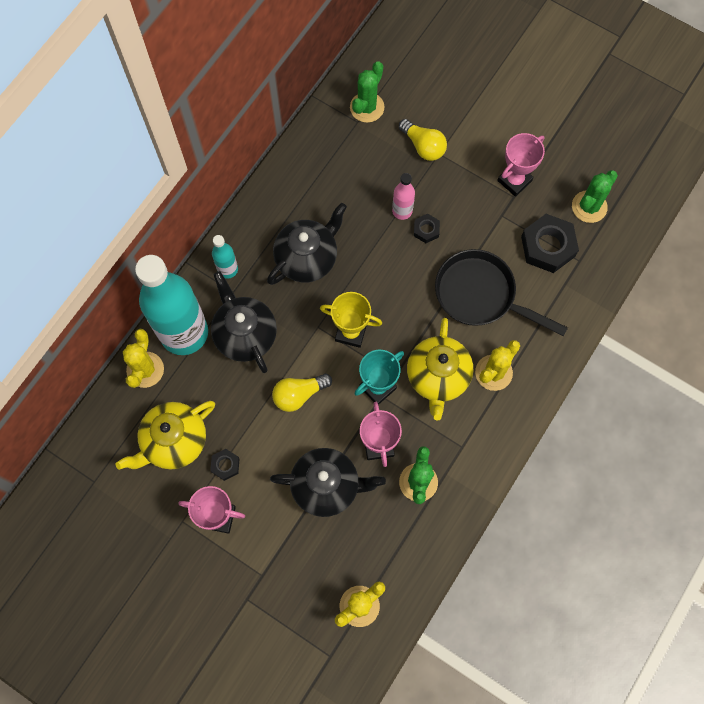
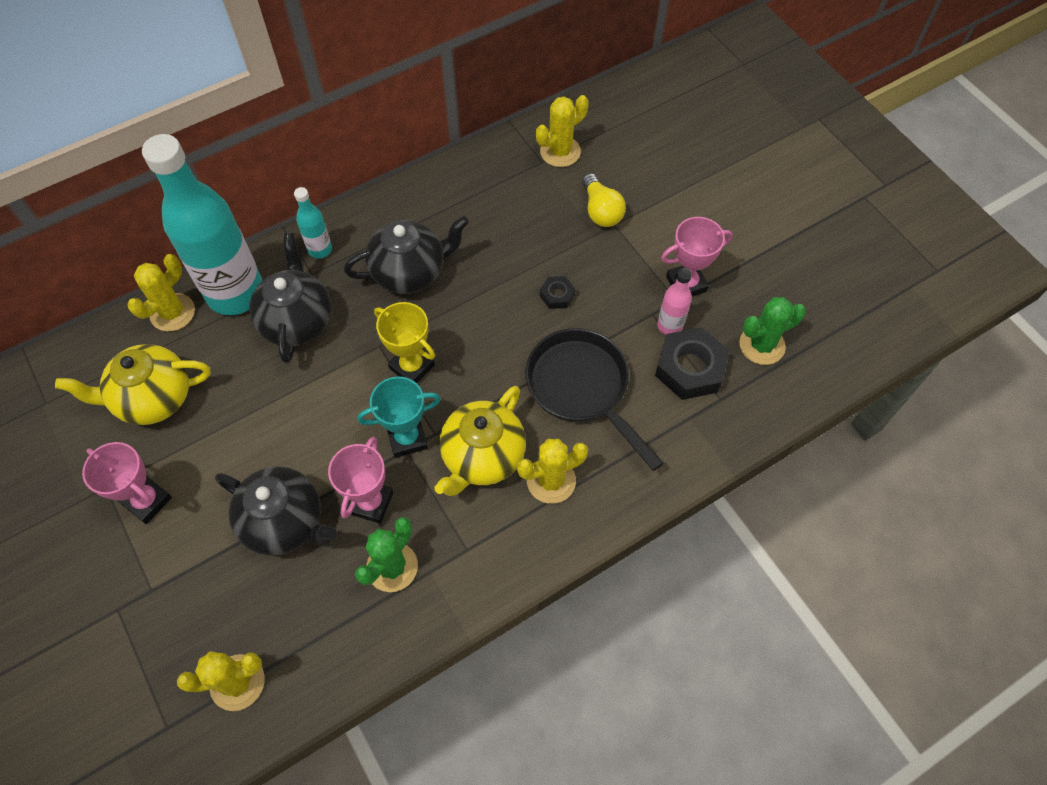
camera: 25 degrees right, 10 degrees down
(225, 465) = (190, 448): black nut -> none
(299, 394) = (316, 407): yellow light bulb -> none
(367, 107) = (560, 152): green cactus -> yellow cactus
(402, 211) = (541, 265): pink bottle -> pink bottle (669, 326)

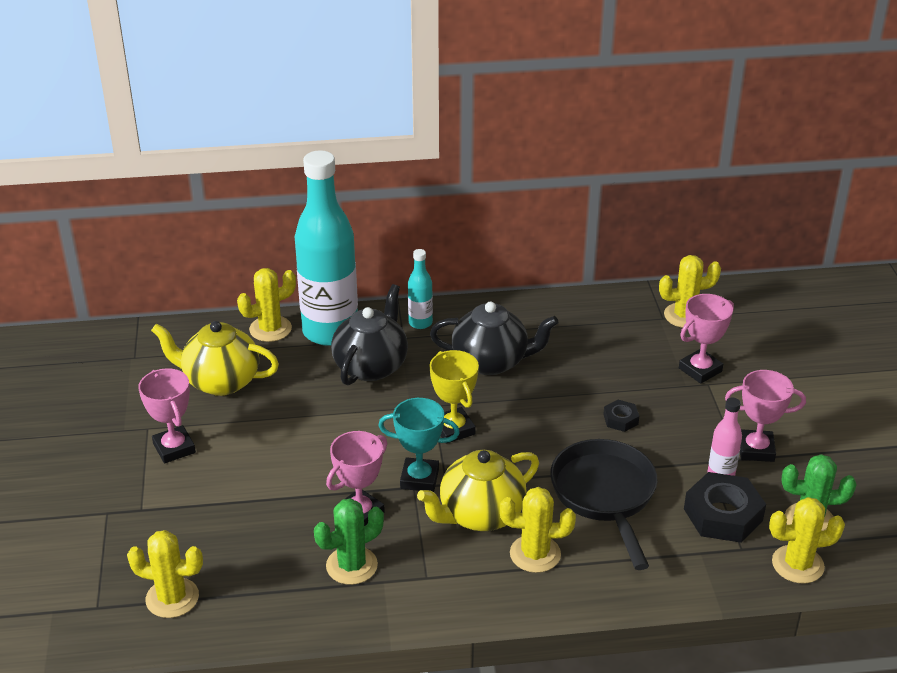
camera: 25 degrees right, 25 degrees down
(285, 522) = (278, 502): black teapot -> none
(601, 211) = (700, 370): yellow light bulb -> pink trophy
(772, 397) = (797, 564): none -> yellow cactus

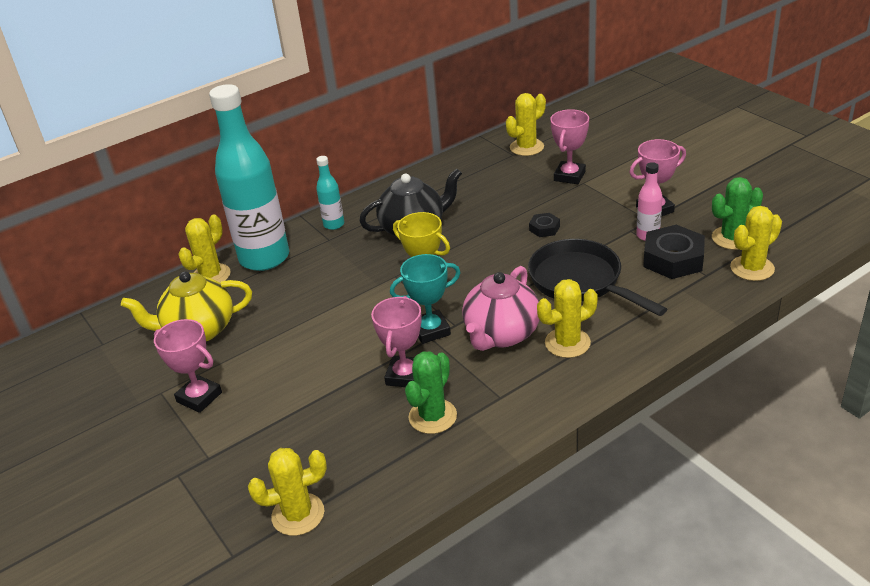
camera: 25 degrees left, 0 degrees up
(371, 366) = (320, 269): black teapot -> none
(480, 515) = (501, 335): yellow teapot -> pink teapot

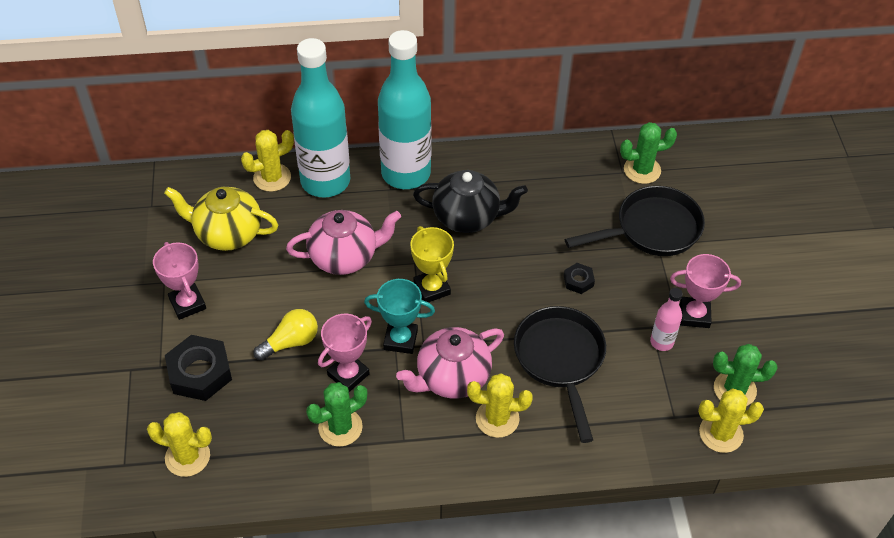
camera: 25 degrees right, 15 degrees up
(327, 298) = (345, 257): none -> pink teapot
(329, 378) = (290, 342): none -> yellow light bulb
(334, 224) = (406, 173): turquoise bottle -> turquoise bottle, size x2.31
(526, 147) = (642, 170): yellow cactus -> green cactus
(569, 176) = (651, 229): pink trophy -> black pan
(673, 259) = (661, 382): black nut -> black nut (200, 372)

